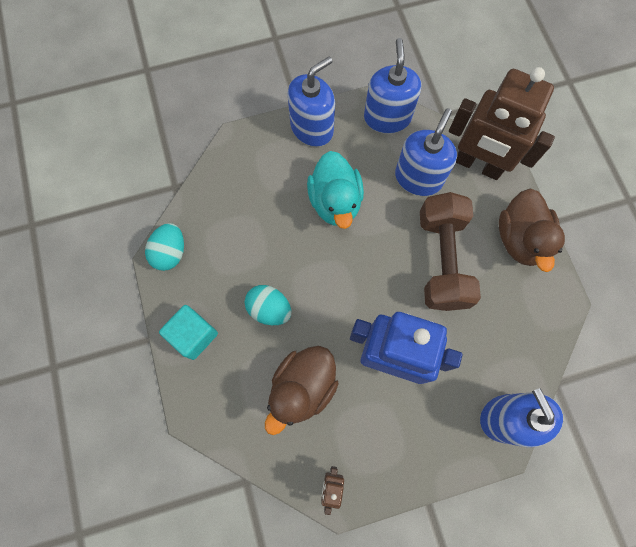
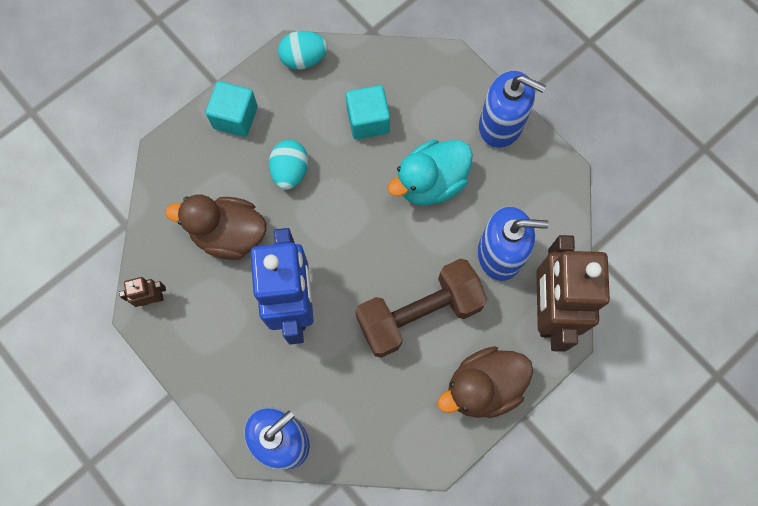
camera: 65 degrees right, 0 degrees up
(256, 225) = (368, 121): none -> turquoise cube
(387, 117) = (554, 193): blue soap dispenser -> none

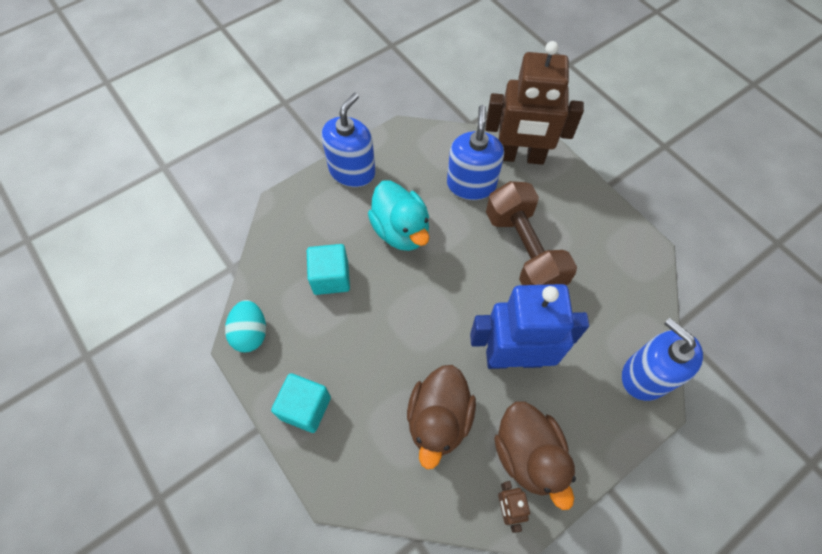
camera: 85 degrees left, 10 degrees down
(290, 171) = (375, 353): turquoise egg -> none
(483, 387) = (586, 209): brown duck -> brown duck (528, 455)

